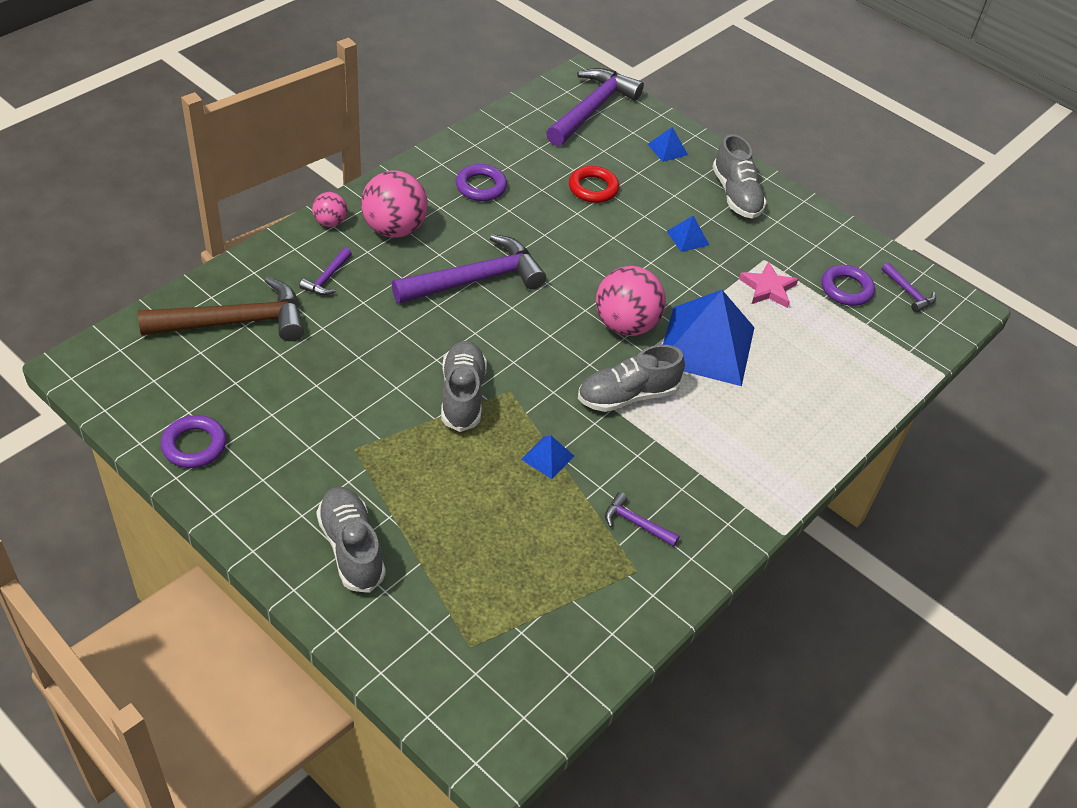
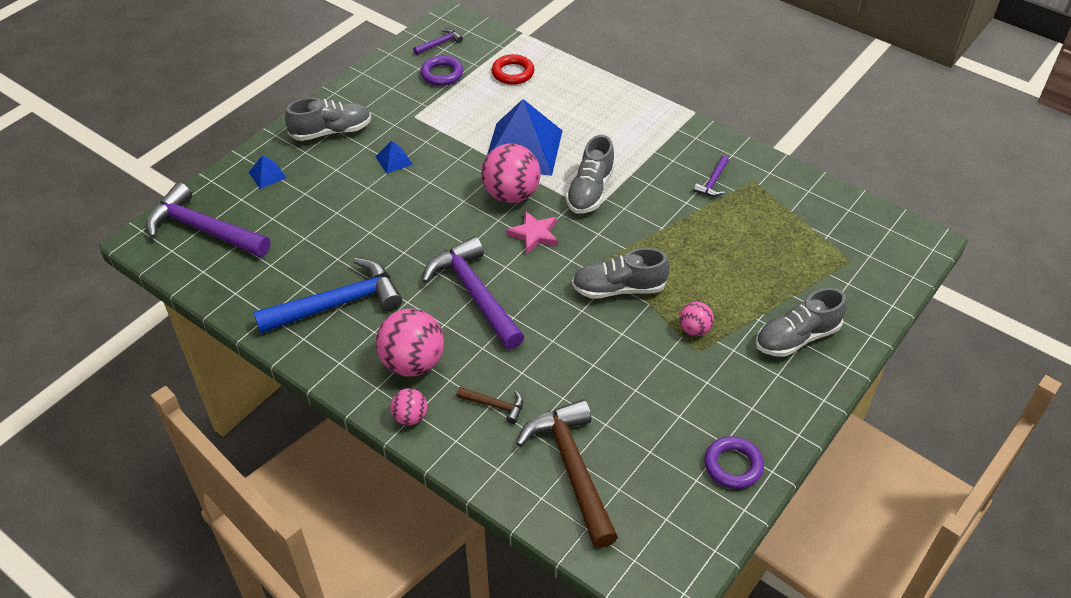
camera: 90 degrees left, 0 degrees up
(327, 278) = (495, 405): purple hammer -> brown hammer
(387, 451) = (694, 329): none -> pink ball
(481, 186) = (338, 303): purple ring -> blue hammer
(547, 457) = (668, 232): blue pyramid -> none
(593, 188) = (332, 223): red ring -> red ring (513, 73)
(627, 395) = (590, 191): grey shoe -> grey shoe turned 45 degrees clockwise
(768, 288) = (449, 115): pink star -> pink star (534, 234)

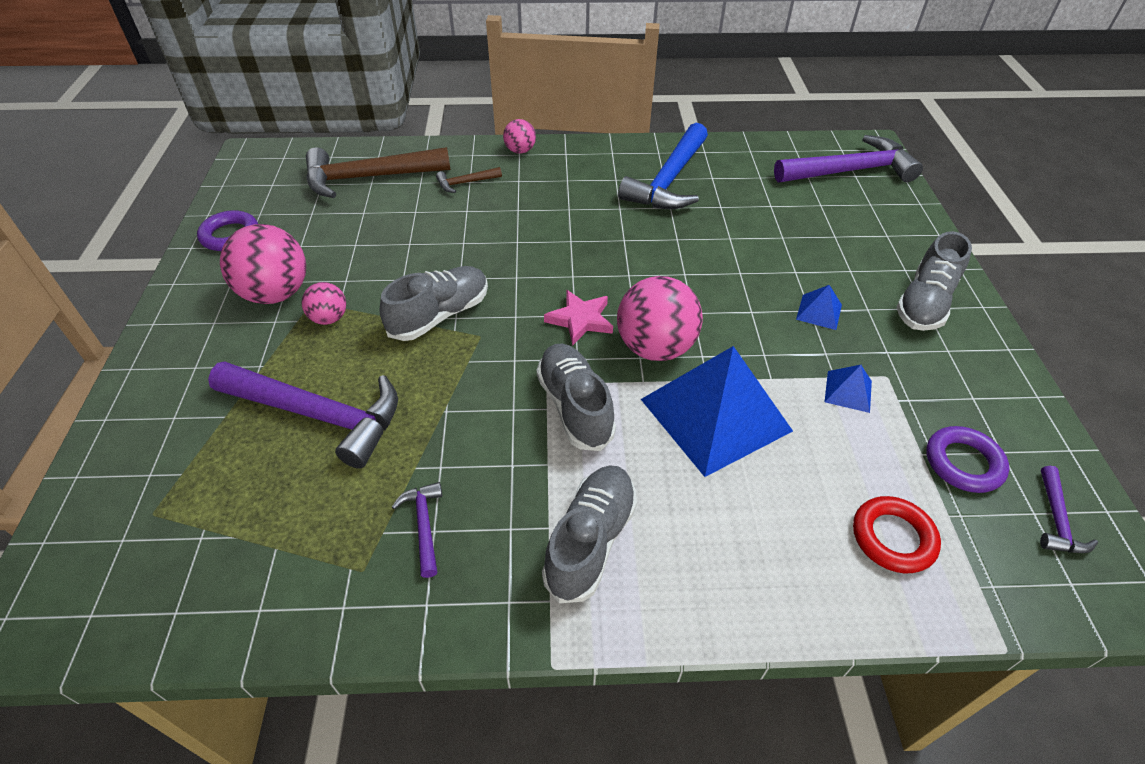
camera: 140 degrees right, 0 degrees up
(267, 175) = (891, 232): blue pyramid -> blue pyramid (848, 391)
(413, 363) = (559, 176): pink ball -> pink ball (276, 294)
(474, 294) = (572, 240): purple hammer -> purple hammer (319, 415)
(572, 468) = (368, 178): brown hammer -> brown hammer turned 135 degrees clockwise
(797, 337) = (203, 368): grey shoe -> grey shoe (590, 541)

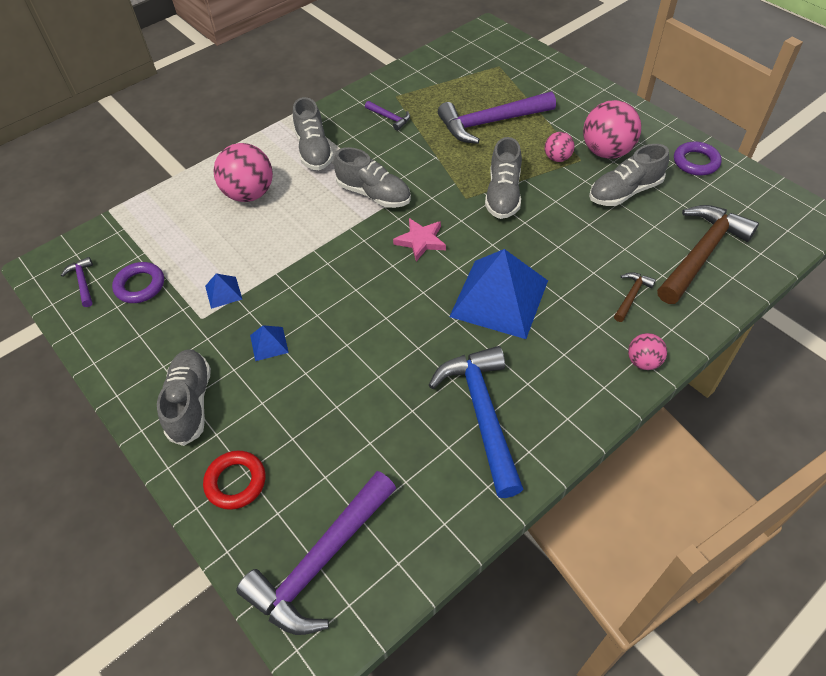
camera: 145 degrees right, 5 degrees up
(333, 249) = (625, 192): none -> grey shoe
(655, 348) = (359, 251): pink ball -> pink ball (249, 194)
(715, 414) = (295, 233): blue pyramid -> blue pyramid (499, 298)
(893, 538) = (172, 226): red ring -> red ring (236, 482)

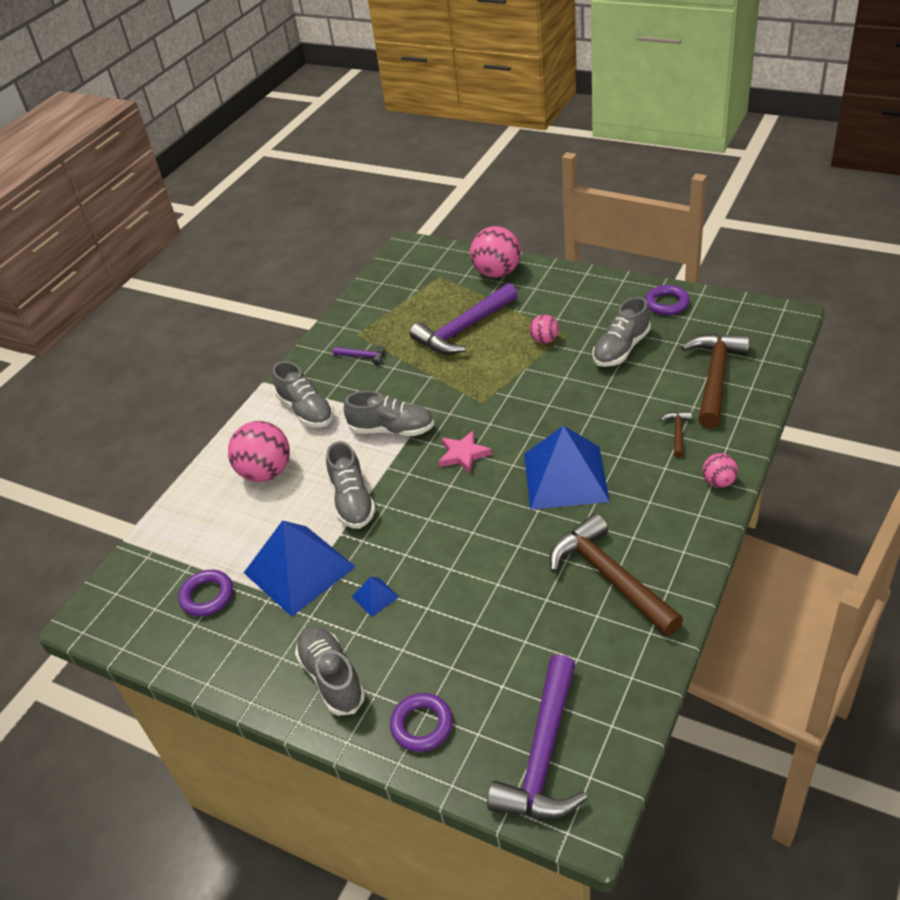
camera: 20 degrees left, 10 degrees down
(83, 282) = (142, 616): purple hammer -> none
(223, 292) = (299, 569): blue pyramid -> blue pyramid, size x2.42
(236, 482) = (422, 725): red ring -> purple ring
(482, 414) = (609, 577): blue hammer -> brown hammer
(503, 194) = (514, 388): grey shoe -> grey shoe (352, 501)
(606, 152) = (585, 320): pink ball -> pink ball (497, 273)

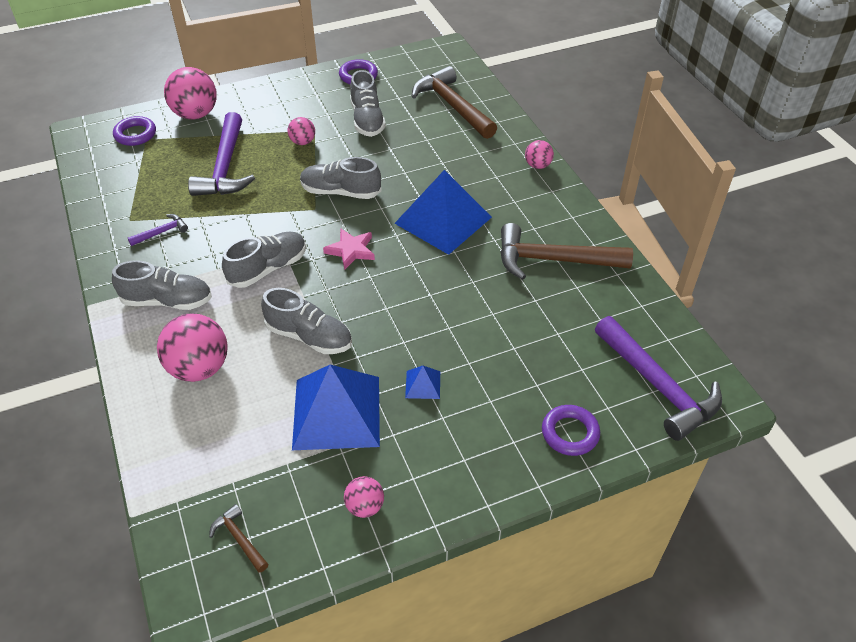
camera: 55 degrees left, 5 degrees up
(207, 596) = (285, 490): purple ring -> purple ring (135, 134)
(232, 649) = (365, 506): none -> pink ball
(332, 678) = (470, 458): grey shoe -> grey shoe (341, 192)
(677, 433) = (475, 151): brown hammer -> brown hammer (239, 539)

